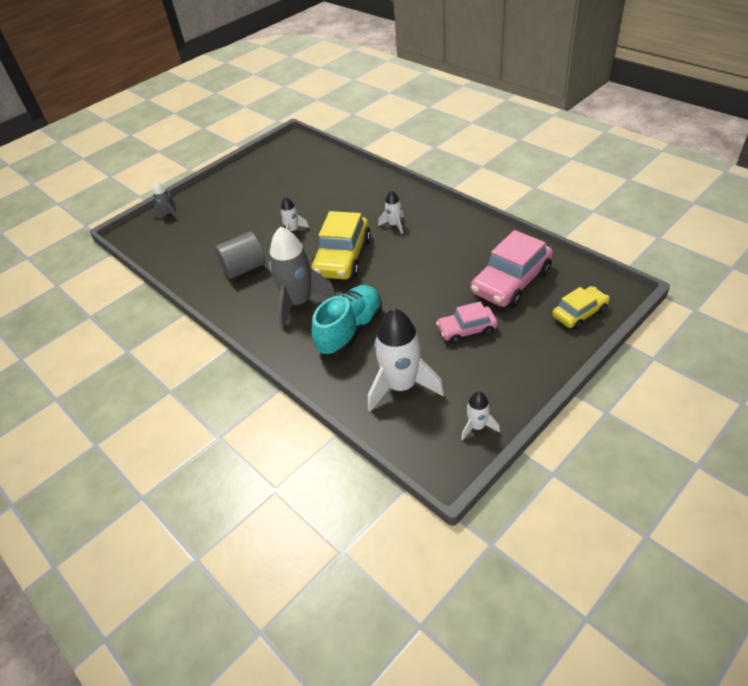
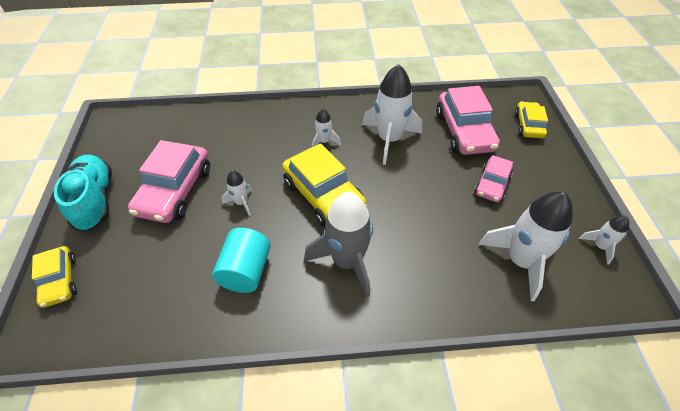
camera: 55 degrees left, 5 degrees up
(168, 214) = (60, 281): grey rocket -> yellow car
(244, 268) = (246, 271): grey cylinder -> turquoise cylinder
(270, 202) = (175, 191): none -> pink car
(350, 330) = (422, 250): turquoise shoe -> turquoise shoe (95, 200)
(441, 251) = (389, 139): none -> white rocket

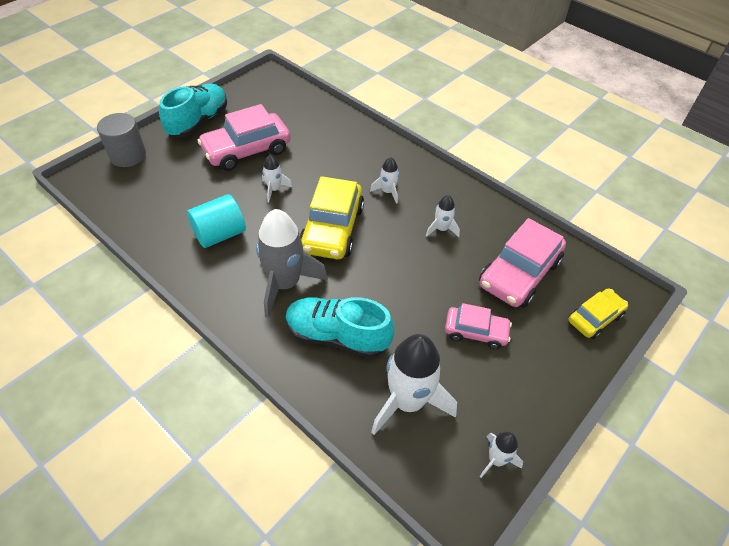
camera: 45 degrees right, 0 degrees up
(60, 281) = (128, 155): yellow car -> grey cylinder
(389, 139) = (441, 229): white rocket -> white rocket, size x0.49
(428, 263) = (337, 336): none -> turquoise shoe
(492, 185) = (476, 332): pink car -> pink car turned 150 degrees counterclockwise

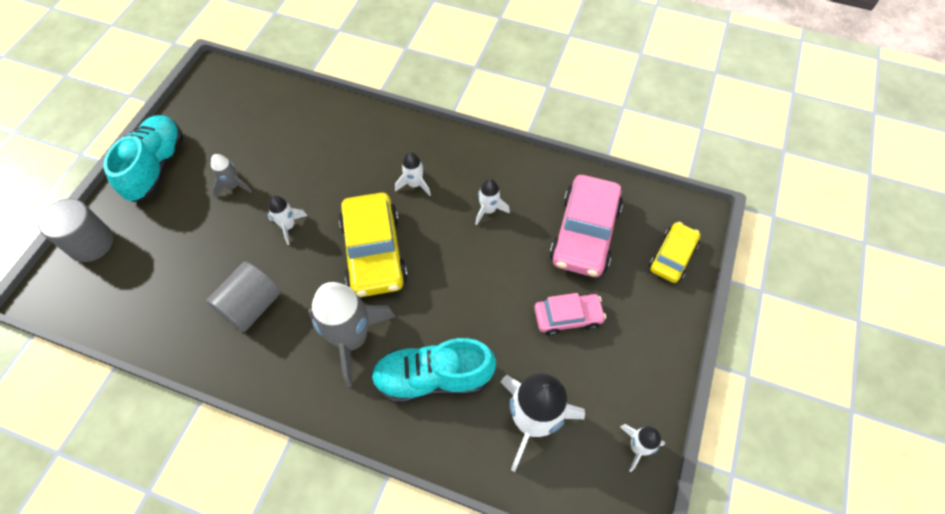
camera: 20 degrees left, 10 degrees up
(220, 234) = (252, 306): turquoise cylinder -> grey cylinder
(247, 150) = (233, 186): pink car -> grey rocket

